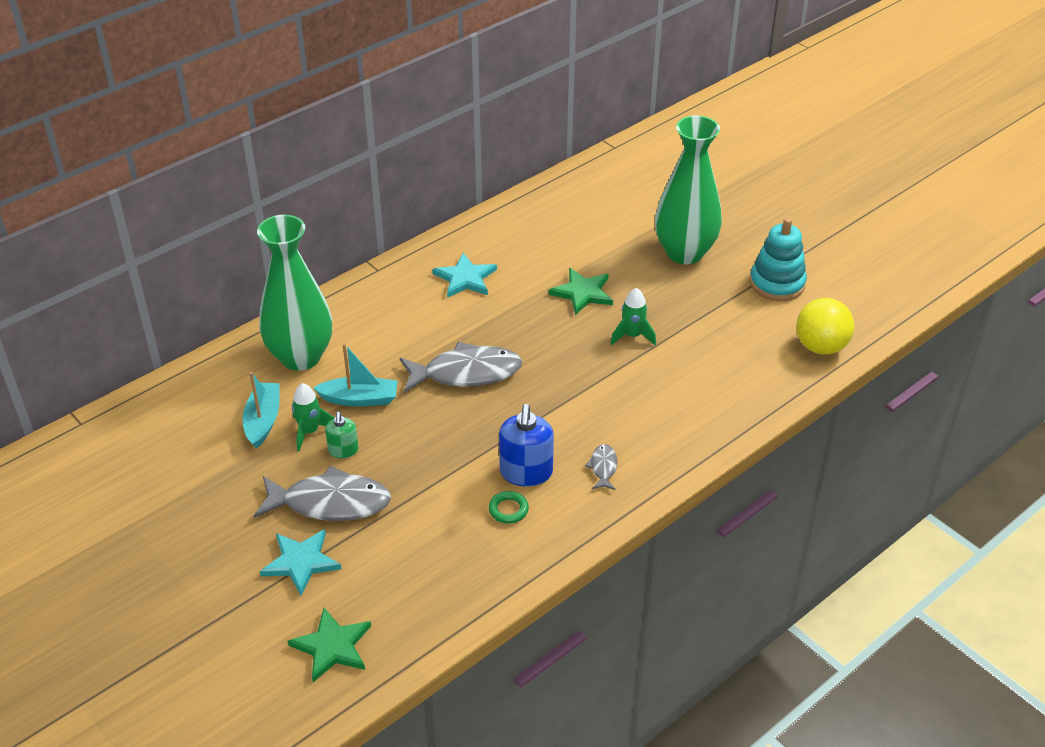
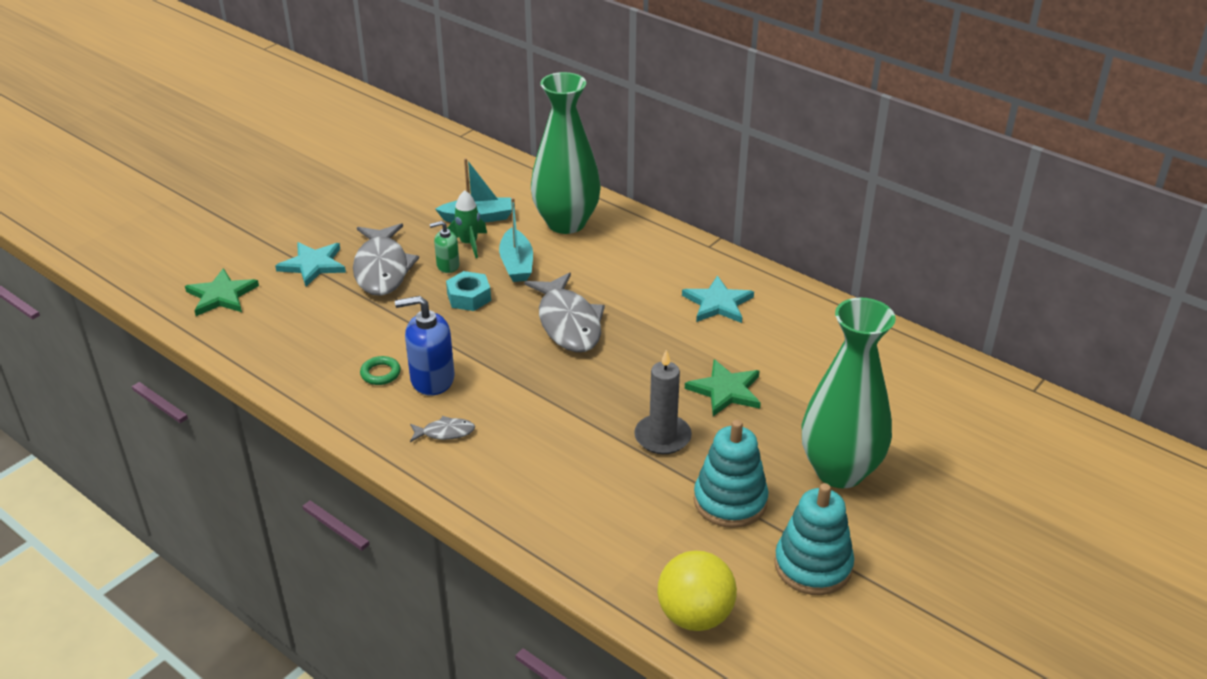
camera: 80 degrees right, 5 degrees down
(404, 438) = (469, 297): none -> turquoise nut
(632, 336) = (662, 437): green rocket -> grey candle
(709, 311) = (730, 501): none -> turquoise stacking toy

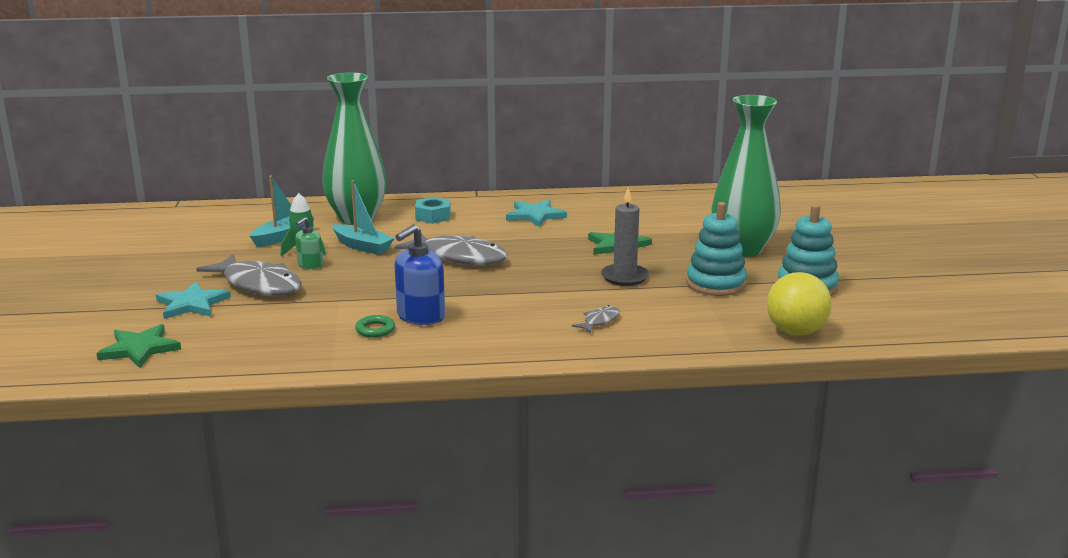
camera: 45 degrees left, 15 degrees down
(445, 432) = (485, 334): grey fish -> grey fish (599, 321)
(469, 297) = (361, 272): turquoise nut -> turquoise nut (433, 216)

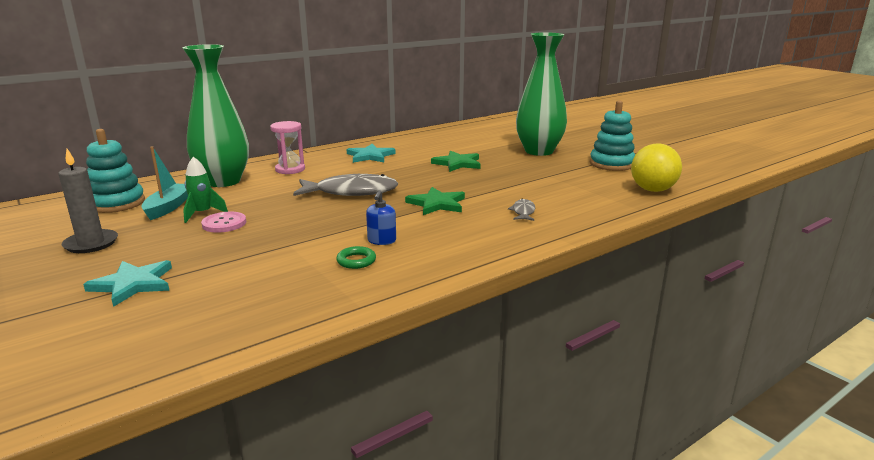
camera: 30 degrees left, 0 degrees up
(139, 349) = (114, 346): green star -> green star (437, 204)
(259, 285) = (190, 250): grey fish -> none
(310, 265) = (224, 223): green soap dispenser -> pink button
(362, 246) = (256, 200): turquoise boat -> none
(420, 316) = (381, 241): blue soap dispenser -> blue soap dispenser, size x0.58
(433, 216) = (290, 169): turquoise nut -> pink hourglass
(624, 277) = (493, 181): grey candle -> grey candle (91, 243)
(716, 284) = (557, 173): turquoise stacking toy -> turquoise stacking toy (116, 203)

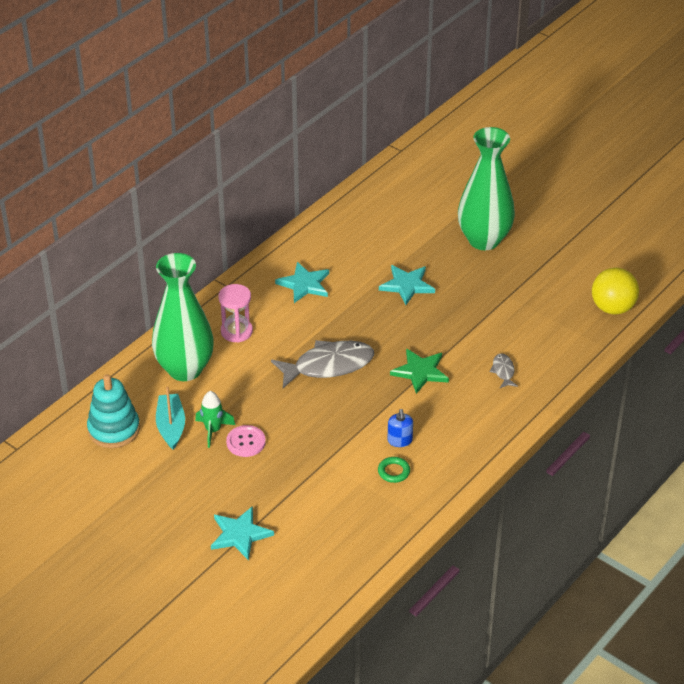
camera: 15 degrees left, 20 degrees up
(91, 243) = (154, 494): grey candle -> none
(457, 163) = (407, 285): green star -> turquoise star
(611, 164) = (566, 258): turquoise stacking toy -> none

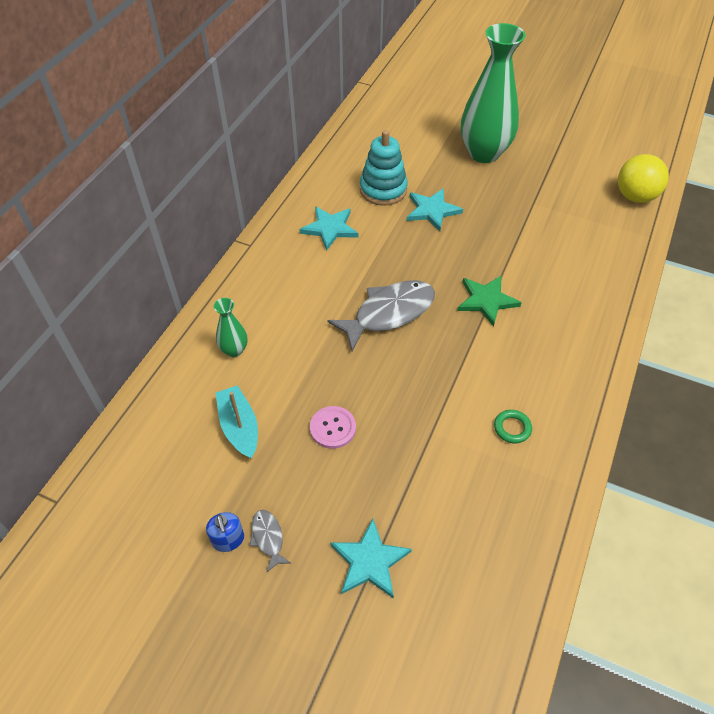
camera: 15 degrees left, 10 degrees up
(114, 429) = (172, 446): turquoise stacking toy -> turquoise stacking toy (383, 190)
(185, 369) = (234, 350): green vase -> green vase, size x0.44
(213, 430) = (290, 421): green rocket -> none
(236, 331) = (277, 294): pink hourglass -> none
(400, 440) = (501, 387): blue soap dispenser -> blue soap dispenser (228, 540)
(503, 371) = (568, 283): grey fish -> grey fish (268, 538)

